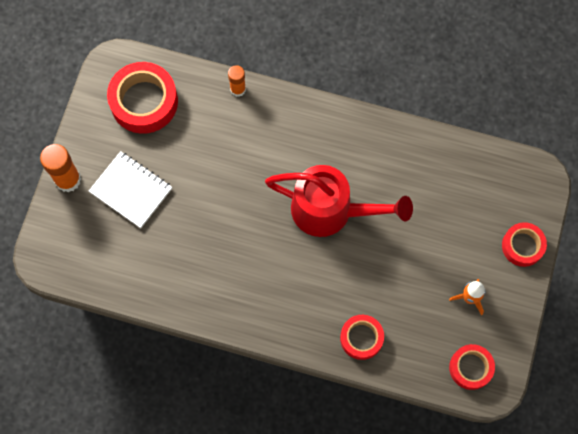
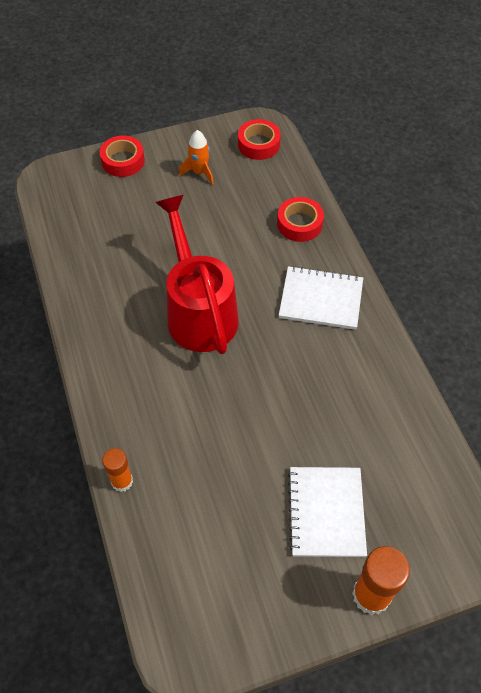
camera: 125 degrees left, 15 degrees down
(144, 102) = (209, 578): red tape -> none
(281, 301) = (321, 299): none -> white notebook

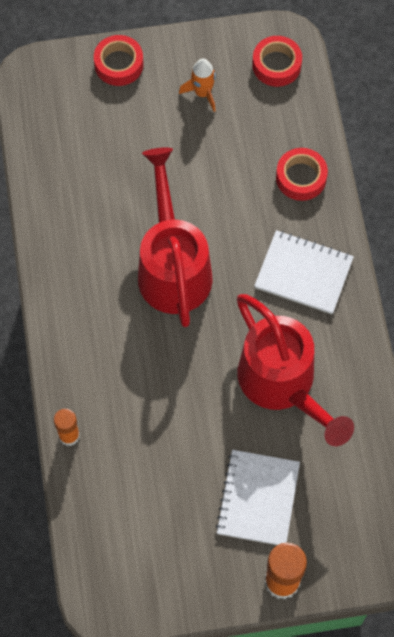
camera: 10 degrees right, 10 degrees up
(325, 398) = (282, 384): none -> red watering can

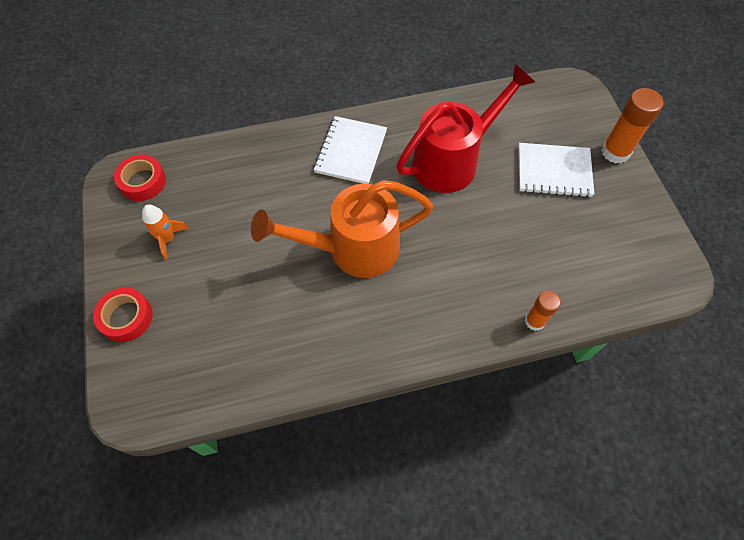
camera: 95 degrees left, 5 degrees down
(173, 267) = (353, 249): red watering can -> orange watering can
(301, 177) = (260, 158): red tape -> none

